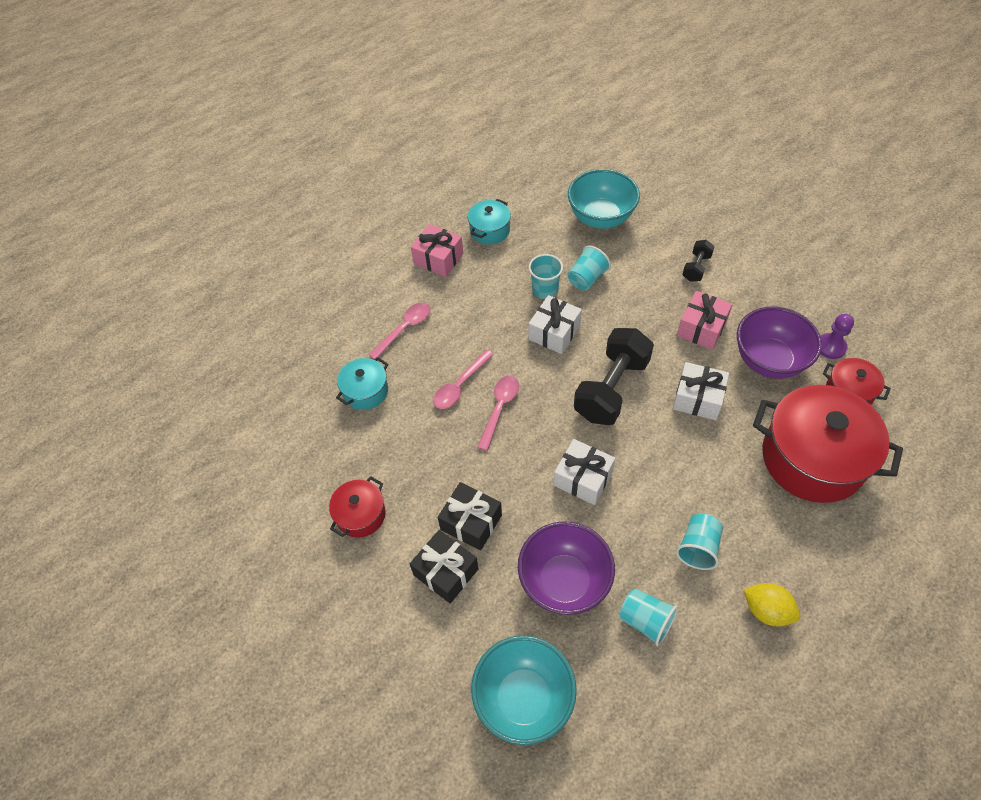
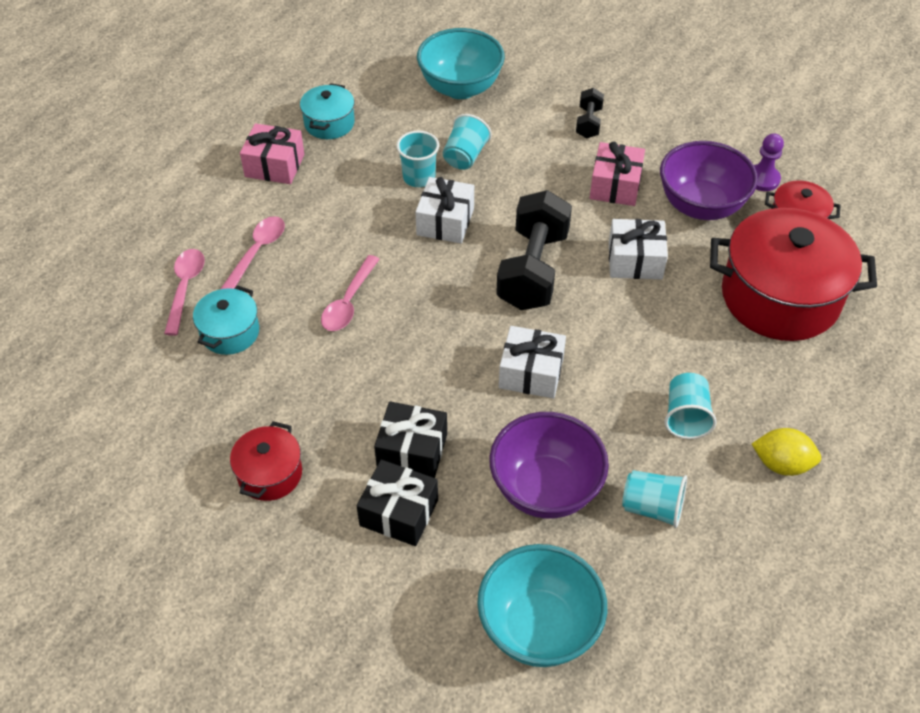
camera: 20 degrees left, 5 degrees down
(499, 409) = (406, 318): pink spoon -> pink spoon (185, 288)

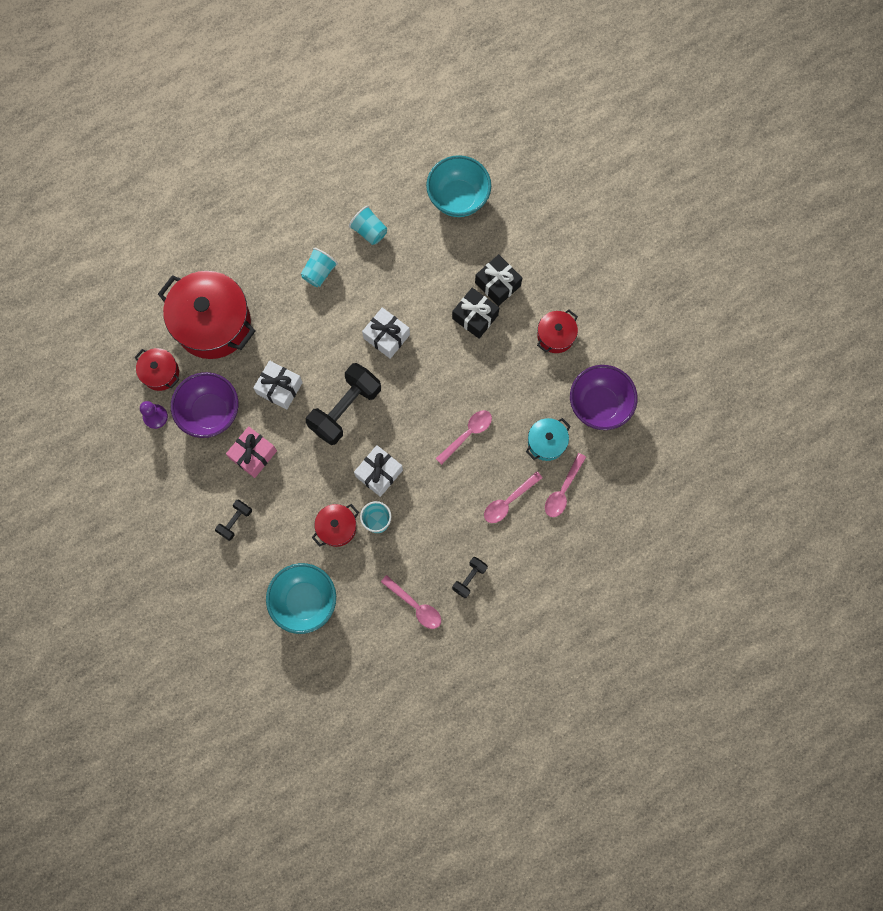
camera: 155 degrees left, 25 degrees up
(274, 165) = (469, 578): pink gift -> black dumbbell
(329, 123) = (415, 605): turquoise pot -> pink spoon
(465, 156) = (337, 527): turquoise cup -> red pot
(545, 489) = (417, 264): purple bowl -> purple bowl (599, 405)
(781, 464) = (289, 225): yellow lemon -> none

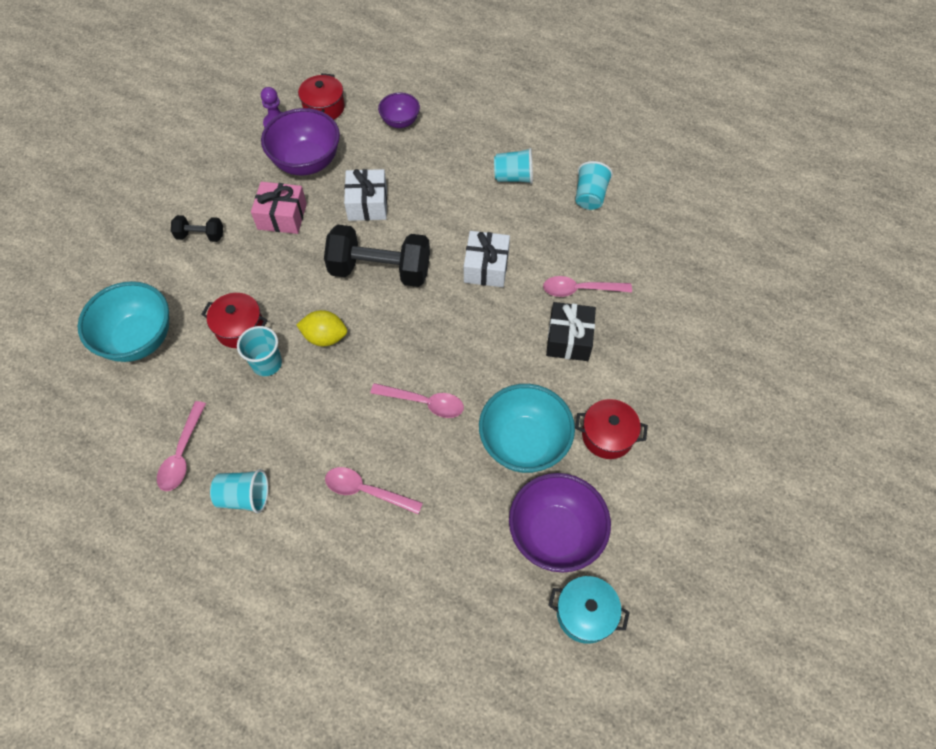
camera: 60 degrees right, 15 degrees down
(213, 323) = (400, 122): red pot -> purple bowl
(379, 473) = (325, 337): white gift -> yellow lemon
(458, 198) = (690, 255): turquoise bowl -> turquoise bowl (523, 443)
(469, 578) = (244, 496): black dumbbell -> turquoise cup
(497, 284) = (623, 342): black gift -> none
(546, 442) = (467, 496): turquoise pot -> turquoise pot (585, 613)
(563, 490) = (416, 549): pink spoon -> pink spoon (580, 290)

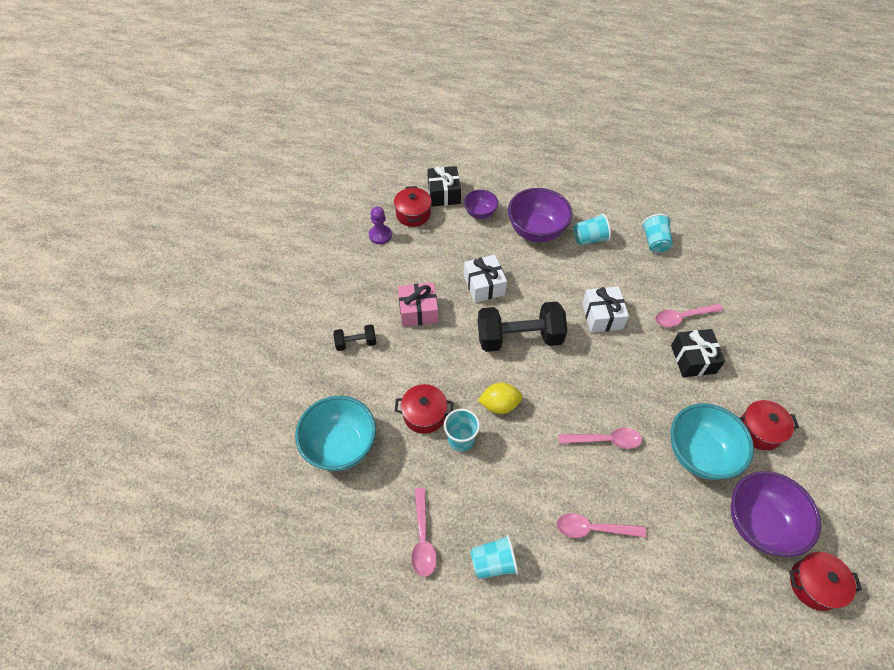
camera: 15 degrees left, 5 degrees down
(307, 162) = (419, 262): purple bowl -> purple bowl (536, 231)
(369, 91) = (444, 194): none -> black gift
(585, 613) = (814, 584): turquoise pot -> red pot

